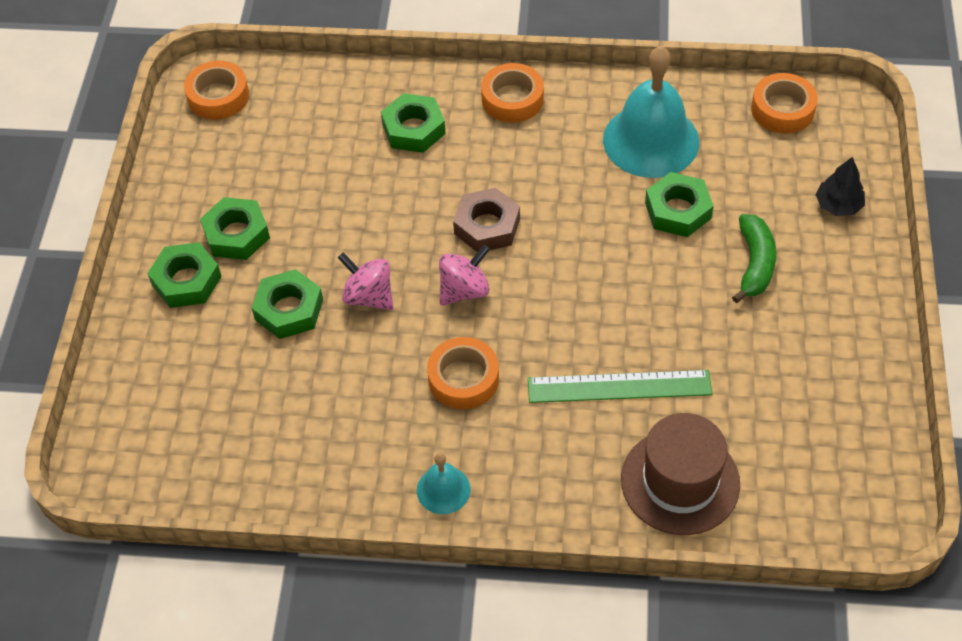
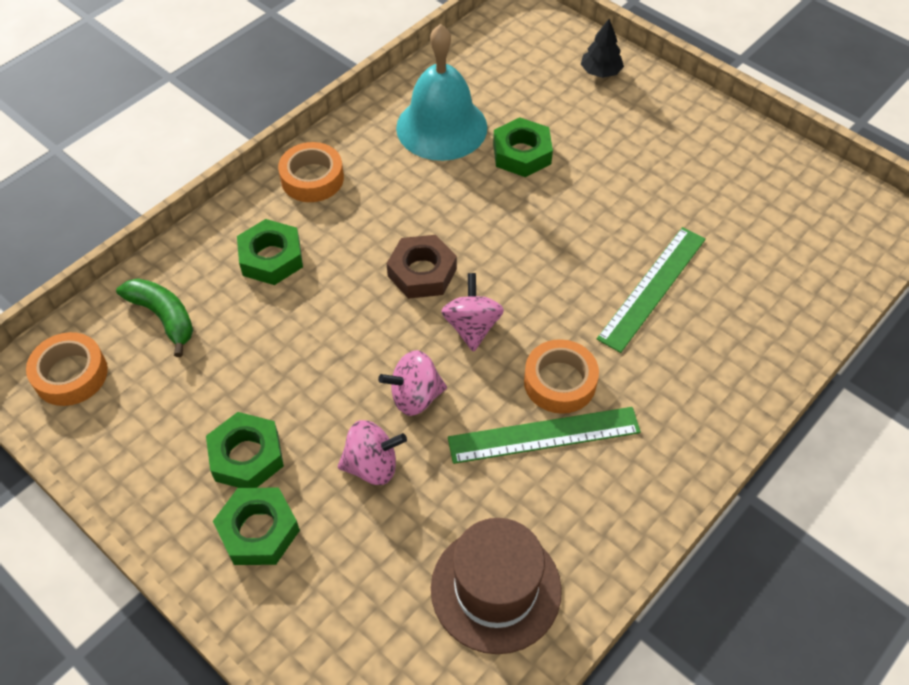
camera: 55 degrees left, 0 degrees up
(289, 309) = (372, 465): green nut -> pink spinning top
(405, 398) = (544, 435): none -> green ruler
(443, 490) = (659, 464): turquoise bell -> none
(680, 481) = (767, 306): brown hat -> brown hat (496, 589)
(755, 264) = (610, 144): green banana -> green banana (164, 317)
(782, 109) = (489, 45): orange tape -> none

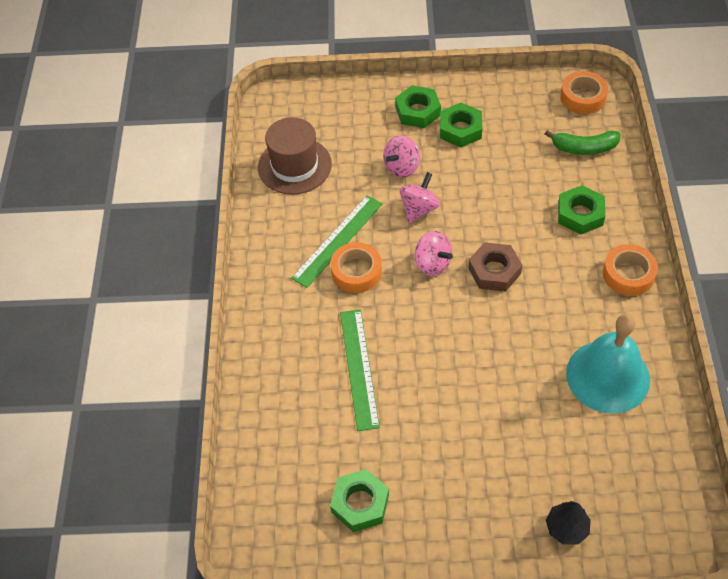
camera: 140 degrees right, 0 degrees up
(522, 153) = (535, 400): green nut -> green nut (360, 503)

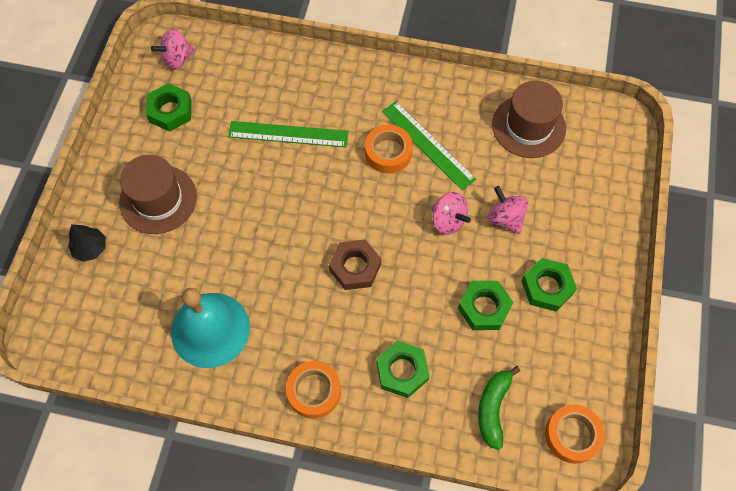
camera: 100 degrees right, 10 degrees up
(418, 111) = (582, 252): green nut -> green nut (484, 308)
(432, 263) = (379, 216): pink spinning top -> pink spinning top (177, 59)
(481, 476) = (158, 199): none -> brown hat

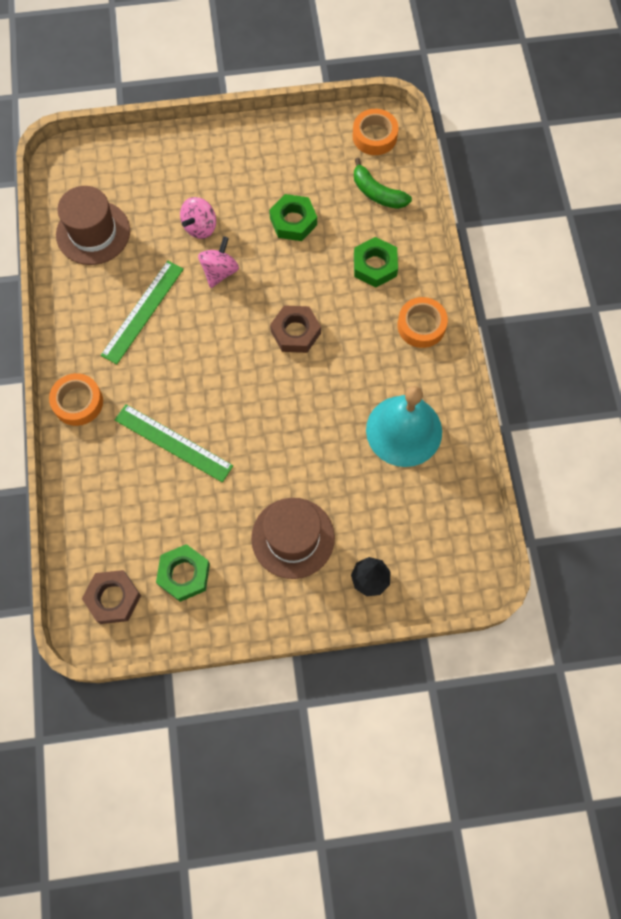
camera: 110 degrees left, 5 degrees up
(177, 59) = (113, 598): pink spinning top -> brown nut
(288, 134) = (173, 443): green ruler -> green ruler turned 45 degrees counterclockwise
(388, 152) = (163, 343): orange tape -> orange tape (78, 402)
(493, 408) = (377, 193): green banana -> green banana turned 45 degrees clockwise
(547, 287) = (255, 180): green nut -> none

